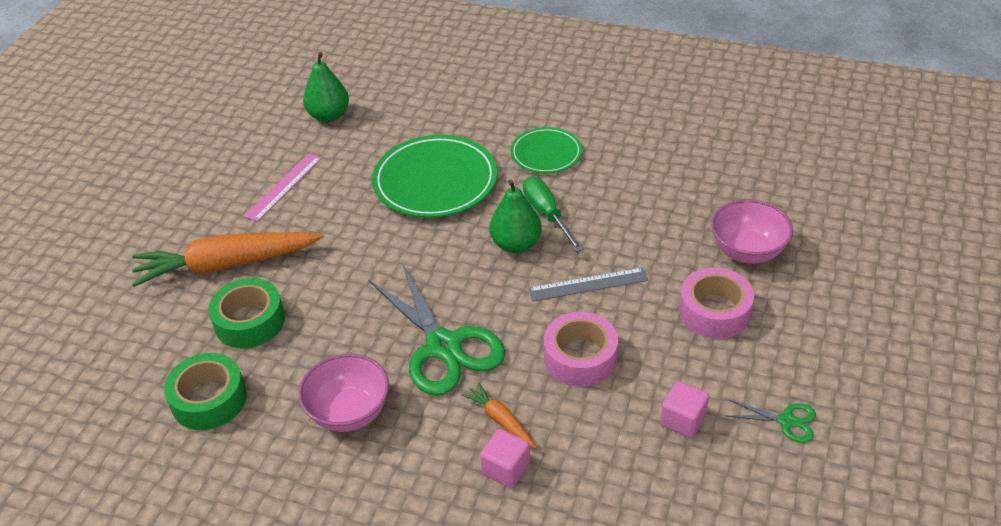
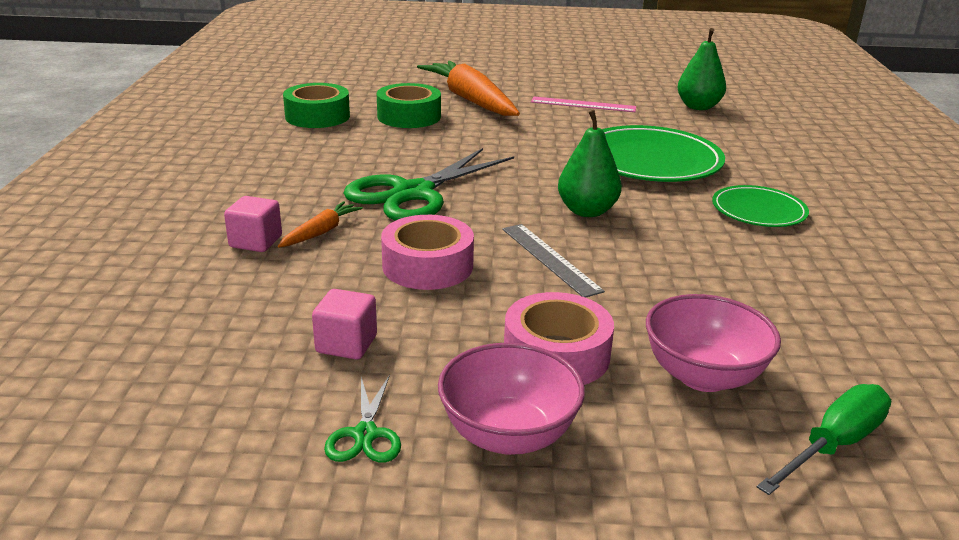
camera: 70 degrees right, 15 degrees down
(349, 412) = (315, 165): pink bowl -> pink bowl (508, 435)
(547, 214) = (651, 222): green screwdriver -> green screwdriver (833, 445)

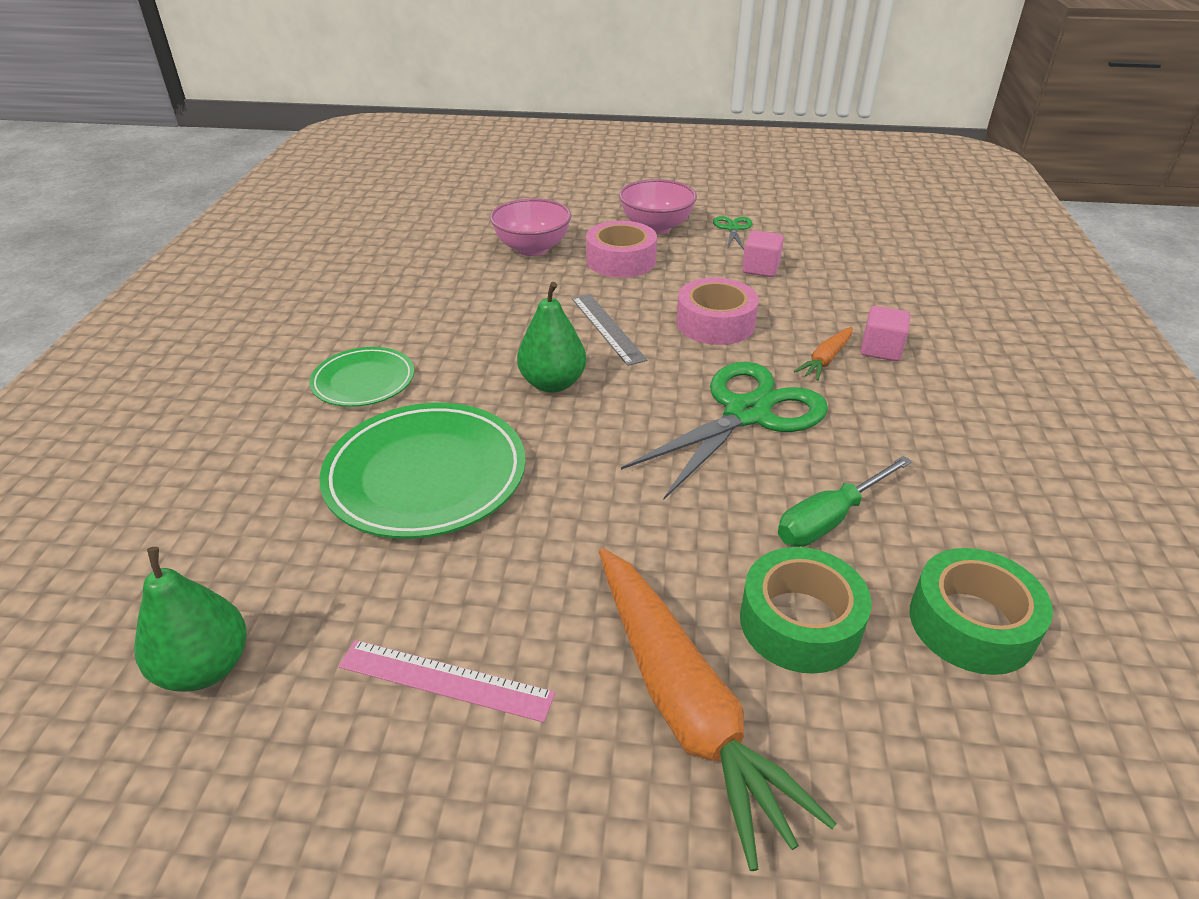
camera: 175 degrees left, 10 degrees up
(833, 445) = (485, 220): green screwdriver -> green screwdriver (830, 519)

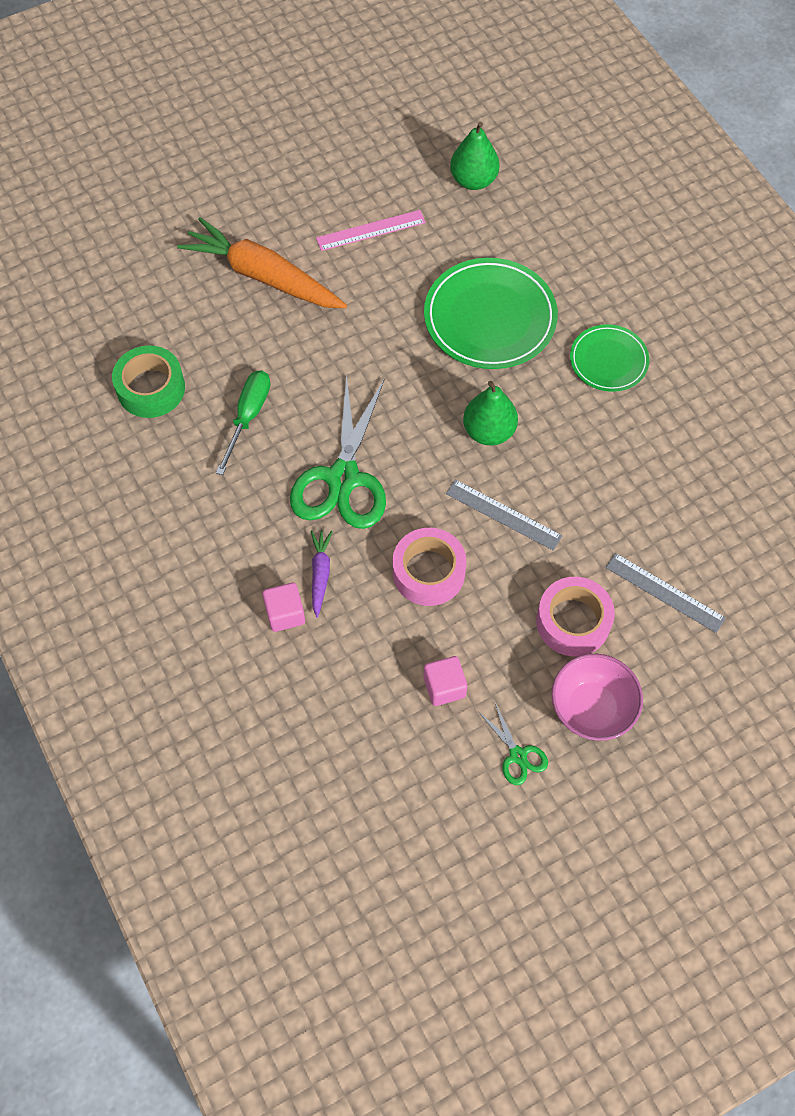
camera: 145 degrees right, 25 degrees up
(532, 248) = (665, 592): pink bowl -> grey ruler
(800, 622) = (234, 342): green tape -> none
(825, 360) = (320, 573): orange carrot -> purple carrot

